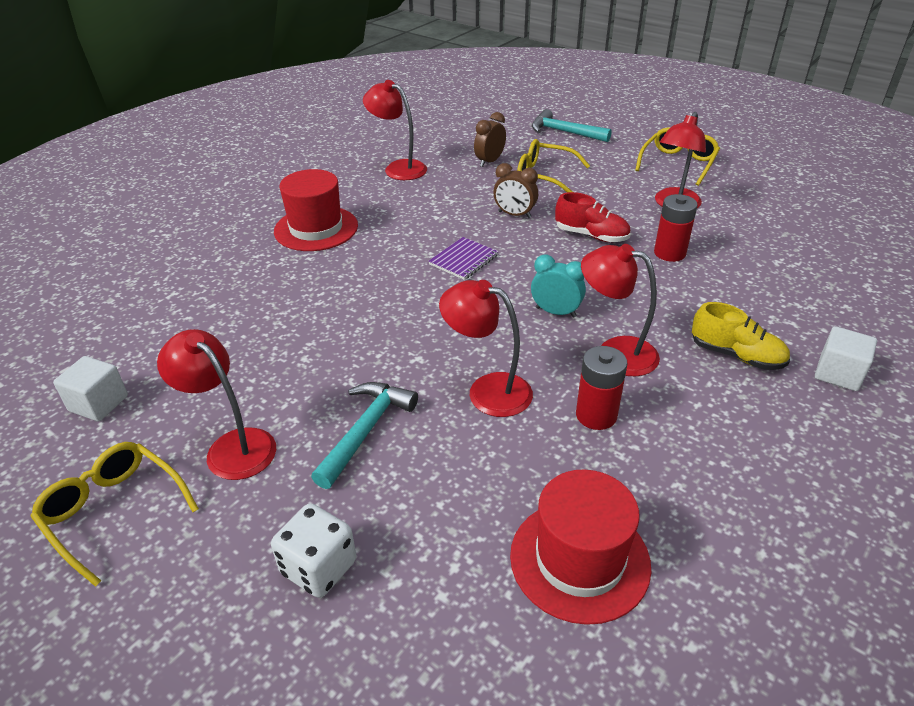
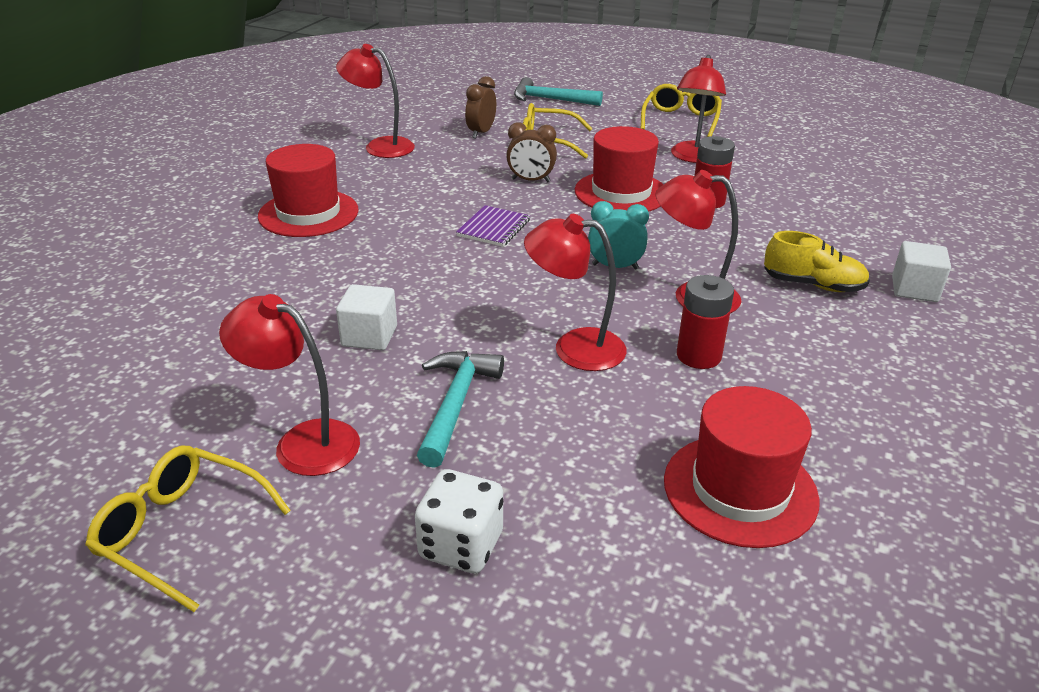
camera: 15 degrees left, 5 degrees down
(98, 403) = (110, 421): white cube -> white cube (369, 336)
(591, 235) = (621, 192): red shoe -> red hat

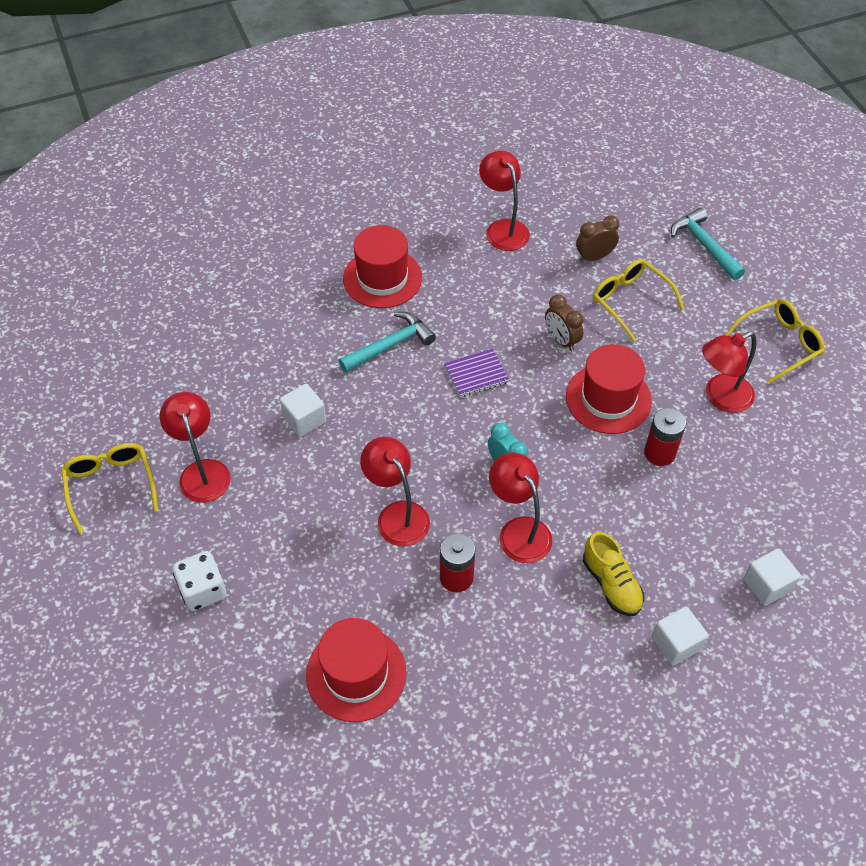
camera: 45 degrees right, 20 degrees up
(455, 404) = (292, 504): turquoise hammer -> turquoise hammer (390, 345)
(898, 226) = (767, 585): none -> white cube

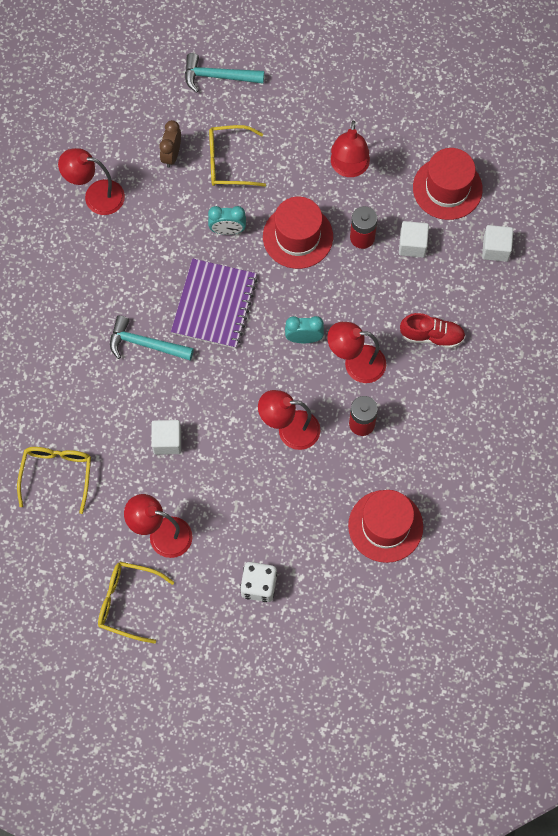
camera: 55 degrees left, 15 degrees up
(382, 278) = (78, 310): red hat -> red hat (447, 188)
(390, 345) = (145, 344): turquoise hammer -> turquoise hammer turned 75 degrees counterclockwise
(476, 374) = (214, 305): purple notebook -> purple notebook, size x1.83
(561, 340) = (227, 230): brown clock -> turquoise clock
(611, 584) = (432, 336): yellow shoe -> red shoe
(676, 643) = (495, 329): white cube -> white cube (412, 245)
(779, 344) = (335, 98): yellow glasses -> yellow glasses (57, 474)

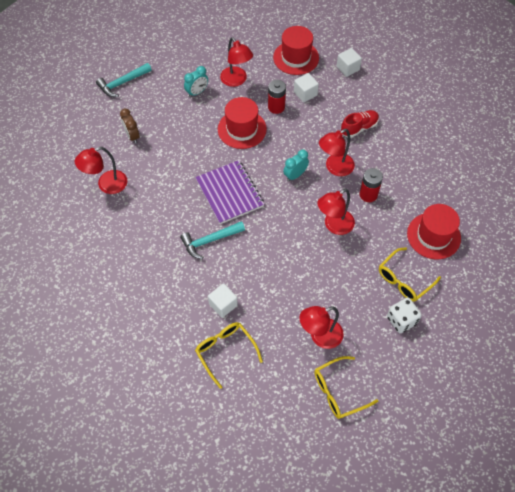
camera: 40 degrees left, 10 degrees down
(167, 441) = (273, 283): white cube -> white cube (223, 305)
(227, 230) = (200, 151): turquoise clock -> turquoise clock (197, 92)
(229, 162) = (168, 119): yellow glasses -> yellow glasses (404, 280)

